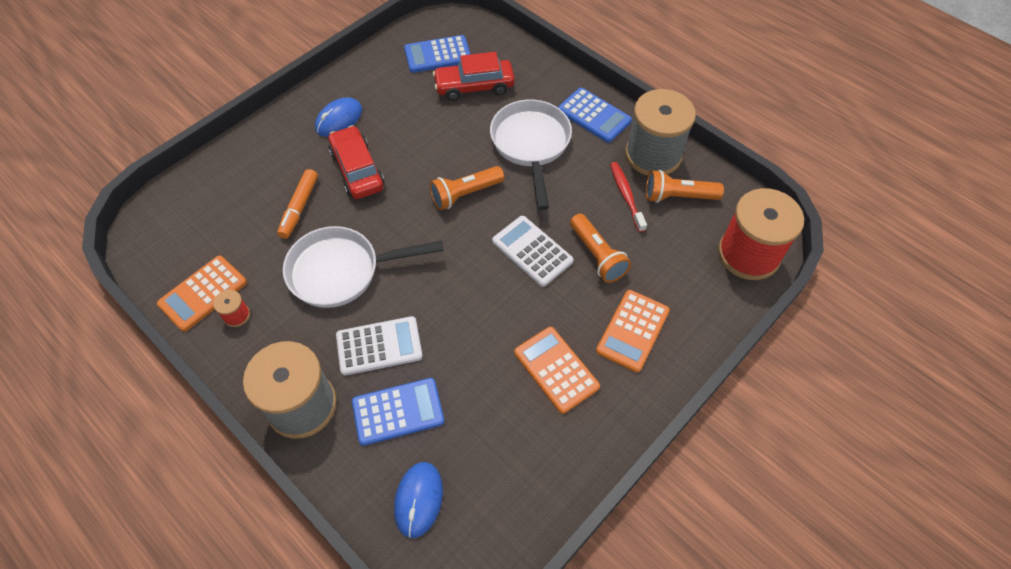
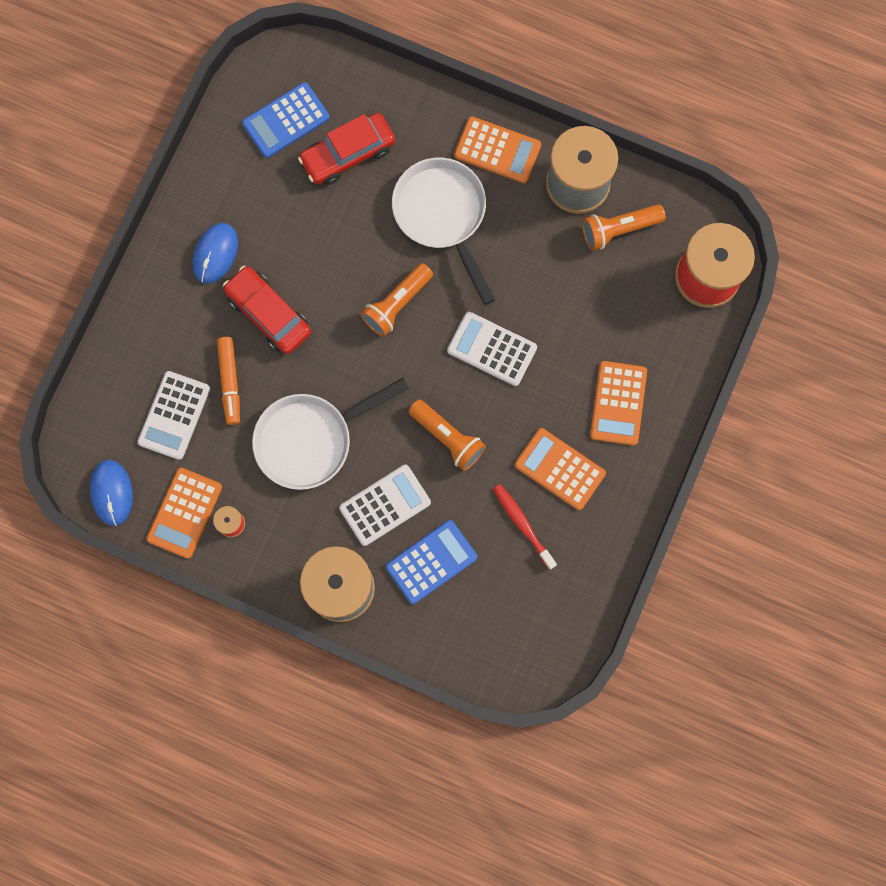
camera: 20 degrees left, 20 degrees up
(240, 217) = (174, 415): none -> white calculator
(419, 499) = (484, 632): blue mouse -> blue mouse (112, 493)
(594, 115) = (497, 150): blue calculator -> orange calculator
(597, 255) = (558, 331): orange flashlight -> orange flashlight (448, 438)
(626, 196) = (565, 247): red toothbrush -> red toothbrush (522, 524)

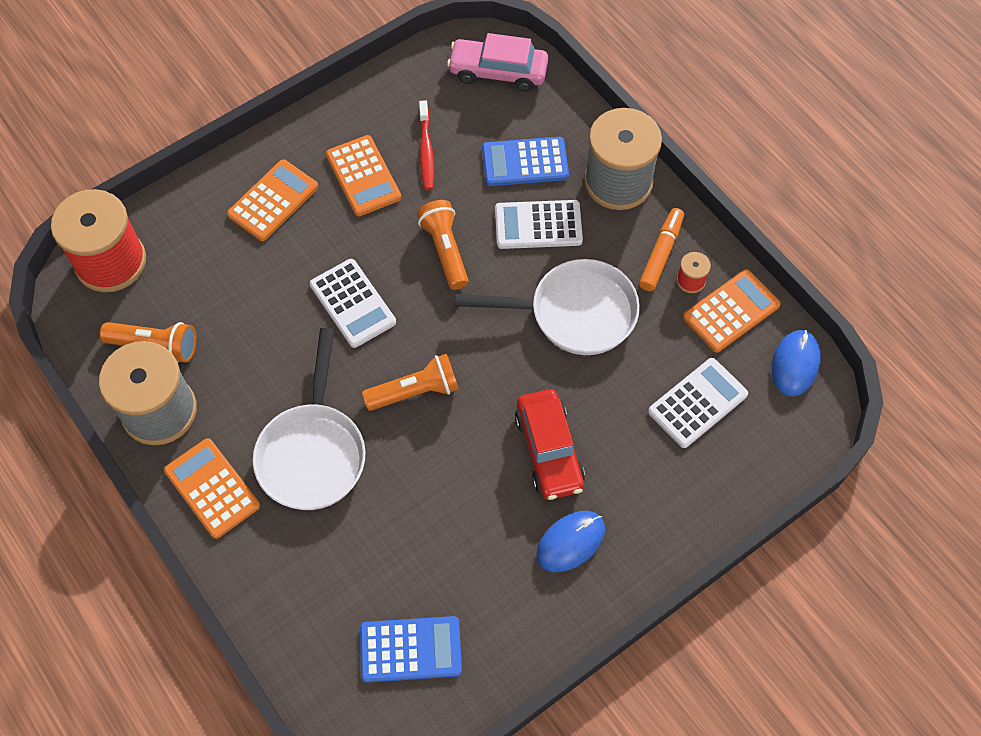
camera: 150 degrees left, 15 degrees down
(230, 382) = (624, 405): orange marker -> orange marker (661, 254)
(348, 154) = (367, 572): red car -> none
(511, 646) = (498, 72): none -> pink car

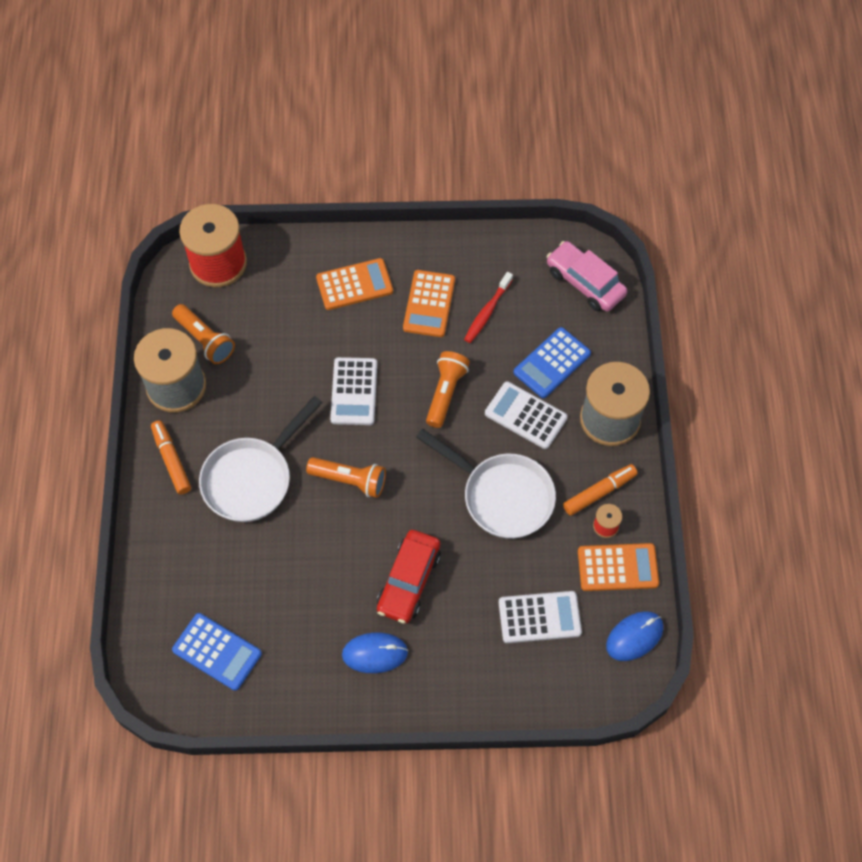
camera: 35 degrees right, 0 degrees up
(212, 488) = (171, 460): orange calculator -> orange marker
(525, 162) = (552, 363): blue calculator -> blue calculator turned 75 degrees counterclockwise

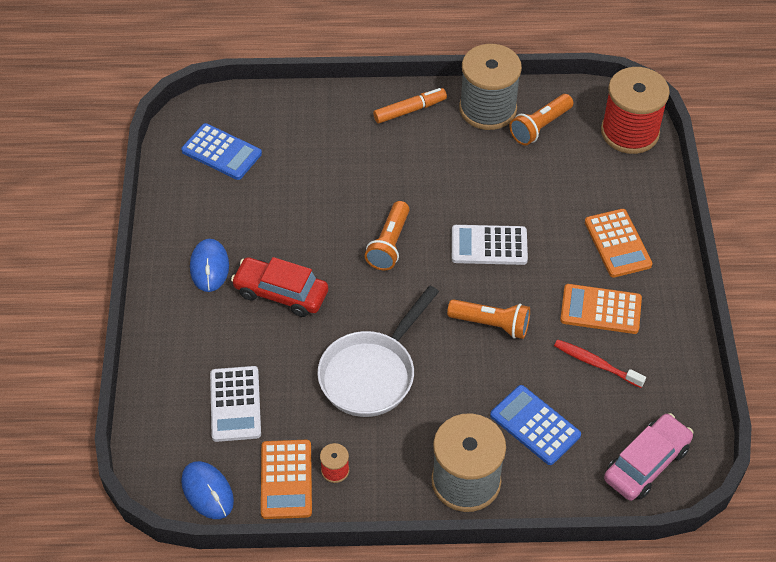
camera: 90 degrees right, 10 degrees down
(217, 651) = (221, 152): blue calculator -> blue calculator turned 90 degrees counterclockwise
(252, 478) = (391, 169): white pan -> none
(525, 416) = (467, 398): white calculator -> none
(599, 492) = (375, 466): orange marker -> none

